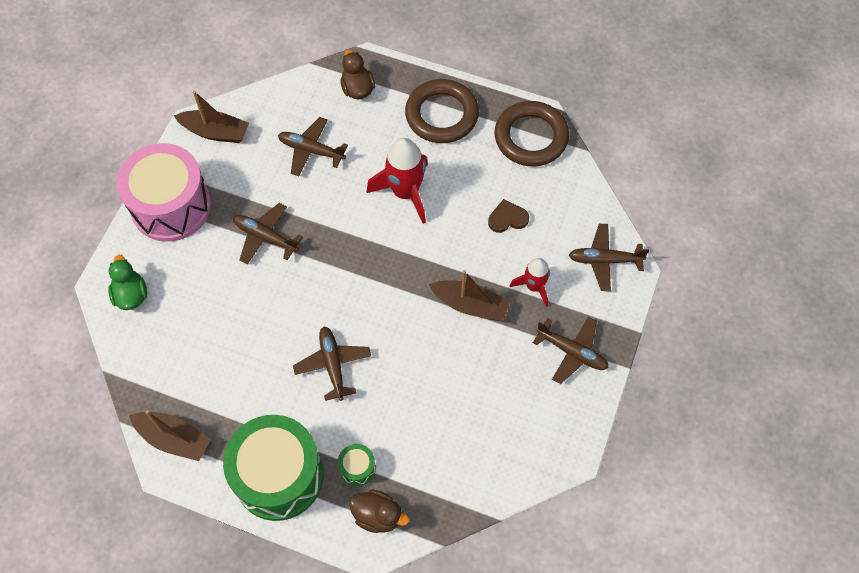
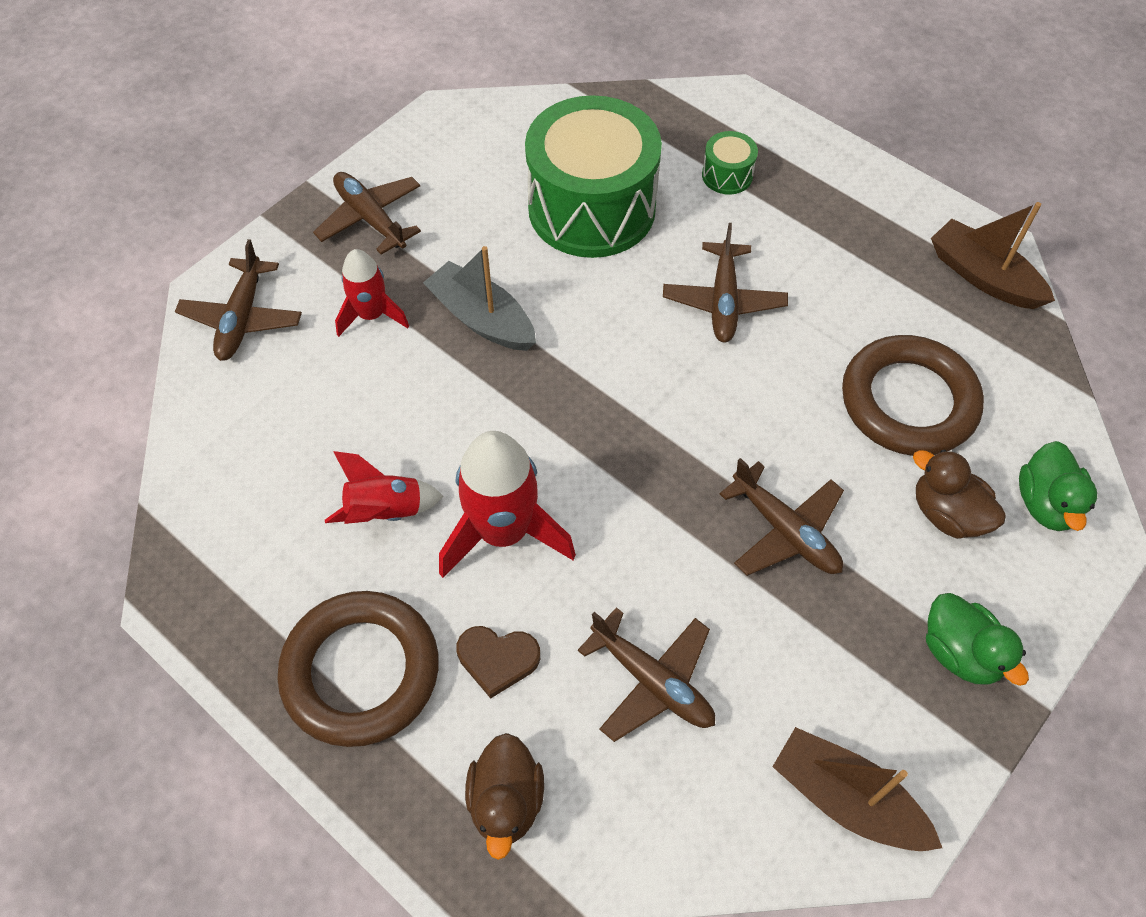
camera: 160 degrees left, 5 degrees down
(171, 206) = (960, 652): pink drum -> green duck
(278, 476) = (837, 195): green drum -> green drum (591, 208)
(378, 515) = (717, 123): brown duck -> brown duck (947, 514)
(468, 184) = (385, 511): none -> red rocket
(470, 305) = (482, 319): brown boat -> grey boat
(507, 218) = (351, 429): brown heart -> brown heart (497, 659)
(531, 137) = (221, 563): brown ring -> brown ring (908, 401)
(604, 260) = (242, 319): brown plane -> brown plane turned 75 degrees clockwise

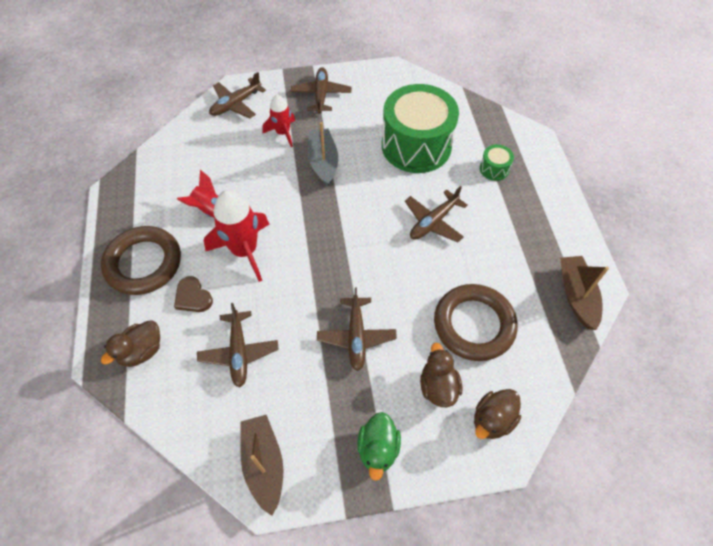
camera: 40 degrees right, 0 degrees up
(1045, 504) = (492, 420): green duck -> brown duck

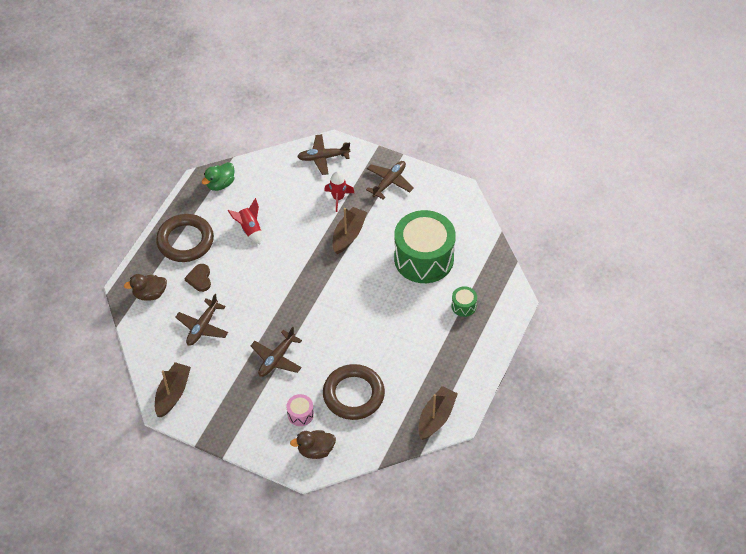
camera: 35 degrees right, 5 degrees down
(245, 250) = (251, 267): red rocket -> none
(323, 162) = (348, 235): grey boat -> brown boat
(378, 449) = (239, 424): green duck -> green duck (220, 184)
(433, 222) = (386, 318): brown plane -> none
(438, 386) = (300, 414): brown duck -> pink drum

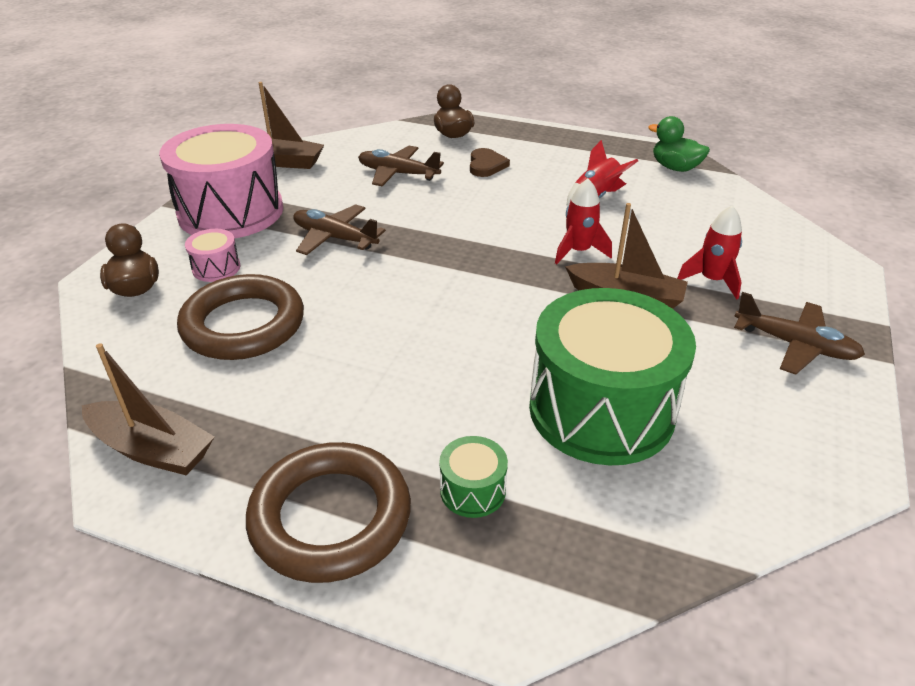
camera: 85 degrees right, 15 degrees down
(185, 241) = (553, 150): brown ring -> brown ring (330, 517)
(199, 279) = (486, 165): brown heart -> brown heart turned 105 degrees clockwise
(238, 416) = (231, 212): none -> pink drum
(305, 247) = (578, 251): none -> red rocket
(323, 157) = (800, 257): brown plane -> none

